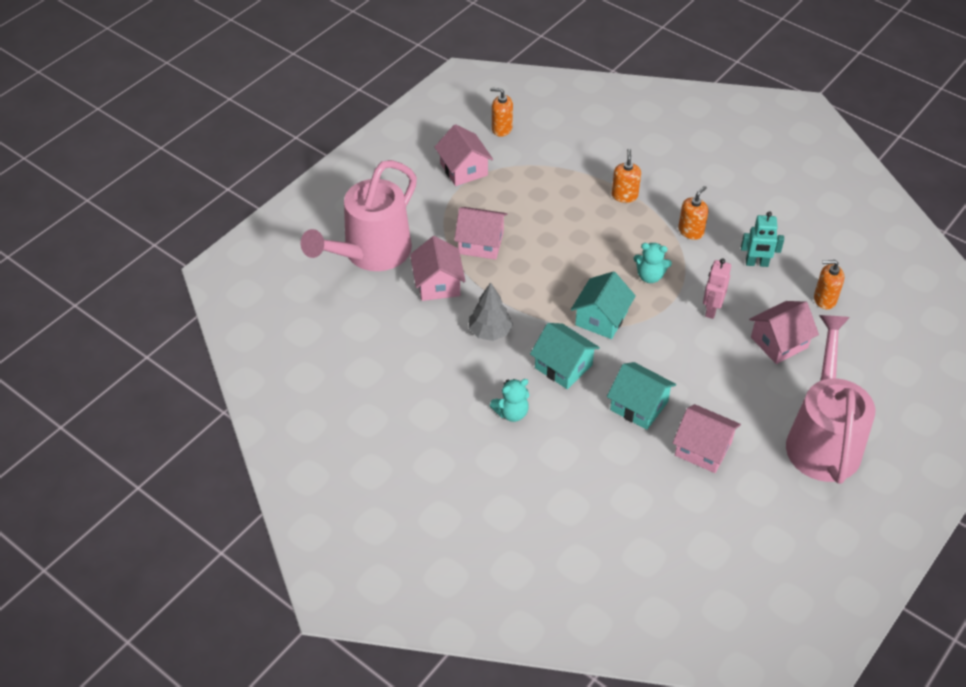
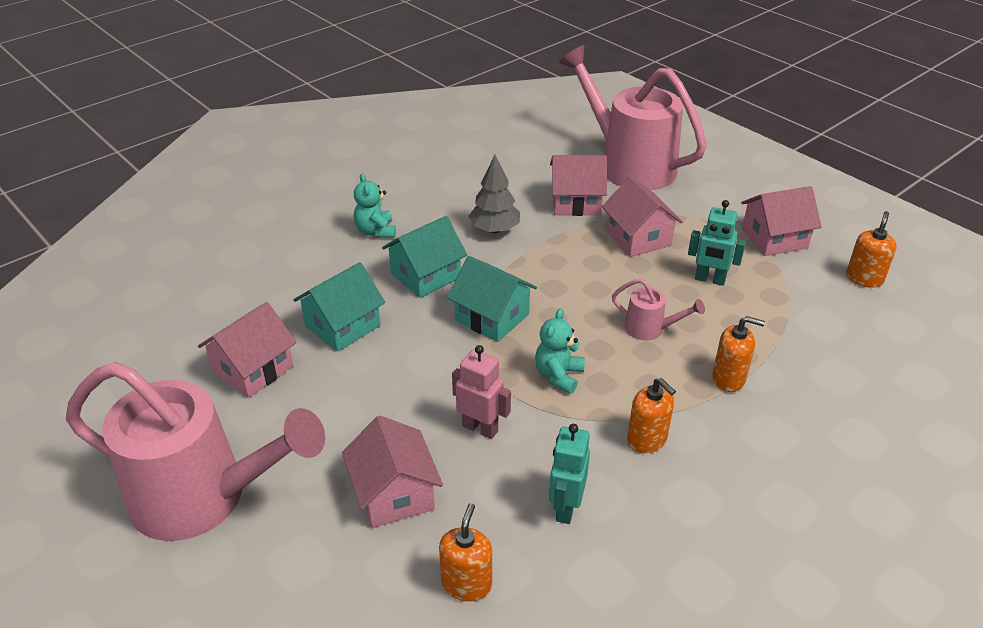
camera: 100 degrees right, 10 degrees down
(481, 243) = (638, 238): pink house -> pink house turned 45 degrees counterclockwise
(524, 203) = (709, 280): none -> turquoise robot
(588, 233) = (650, 329): none -> pink watering can

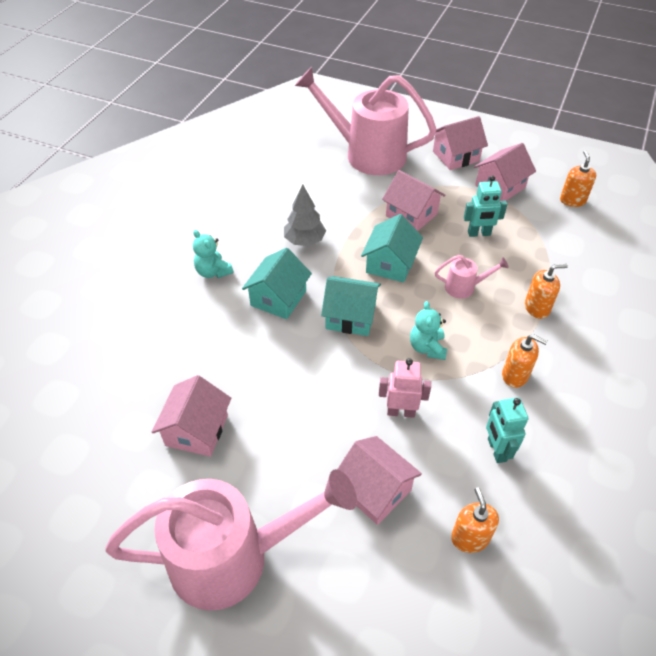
camera: 25 degrees left, 10 degrees up
(342, 326) = (243, 365): turquoise house -> turquoise house (390, 264)
(576, 202) = (349, 198): pink house -> pink house (456, 156)

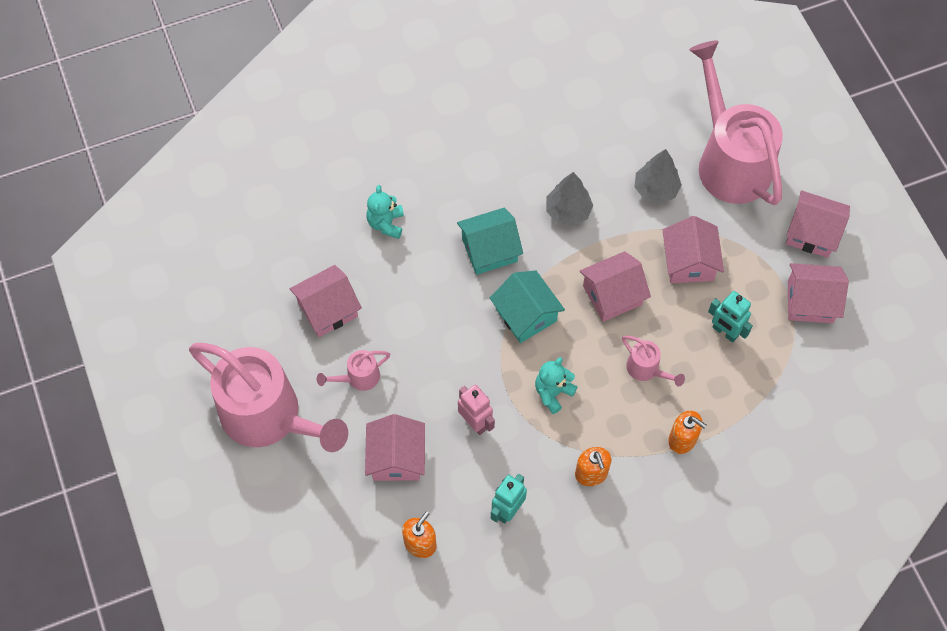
camera: 45 degrees right, 15 degrees up
(213, 272) = (465, 181): turquoise teddy bear -> turquoise teddy bear (386, 223)
(277, 458) = (358, 378): none -> pink watering can
(344, 194) = (655, 189): none -> grey tree
(390, 264) = (612, 295): turquoise house -> pink house
(572, 200) = (859, 374): orange soap dispenser -> none

